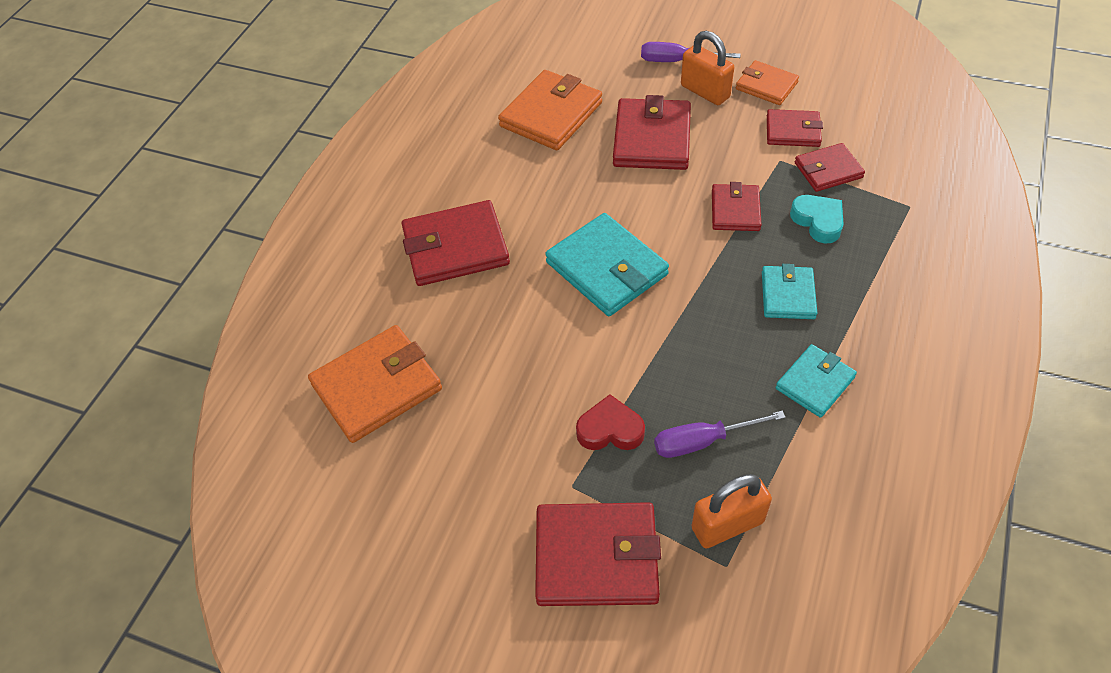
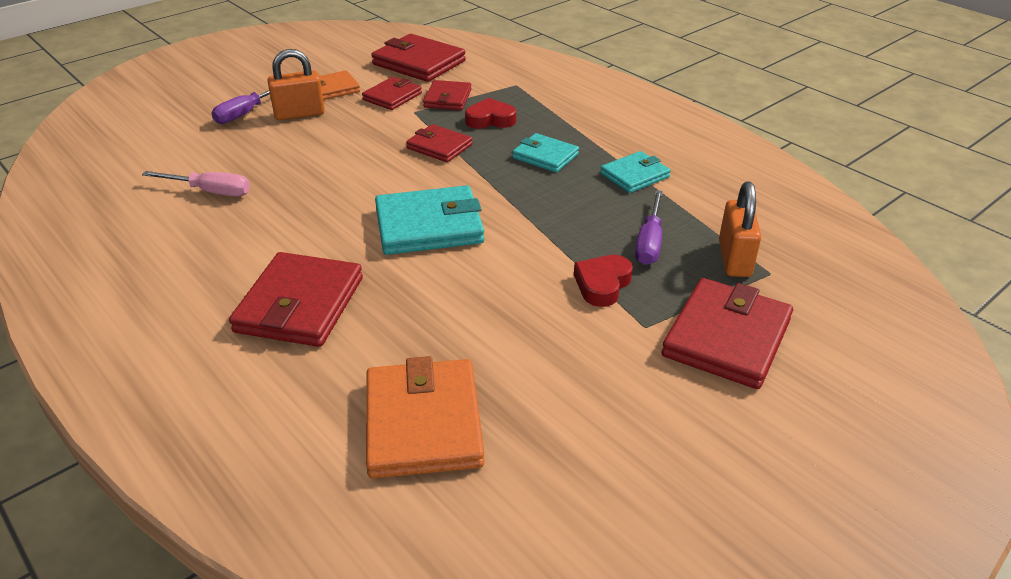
camera: 65 degrees left, 15 degrees down
(551, 114) = (210, 191): orange wallet -> pink screwdriver
(652, 139) = (315, 154): red wallet -> red wallet (419, 63)
(815, 383) = (634, 175): turquoise wallet -> turquoise wallet turned 75 degrees clockwise
(818, 221) = (490, 120): turquoise heart -> red heart

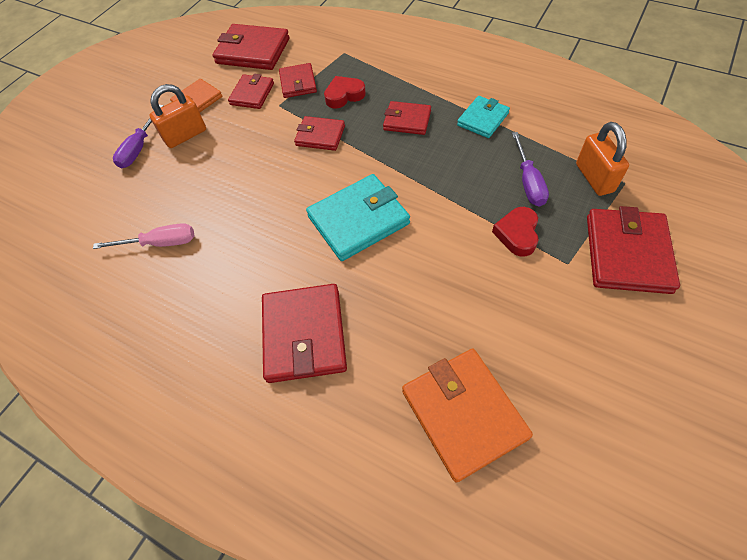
camera: 15 degrees left, 20 degrees up
(545, 156) = (407, 120): turquoise wallet -> red wallet

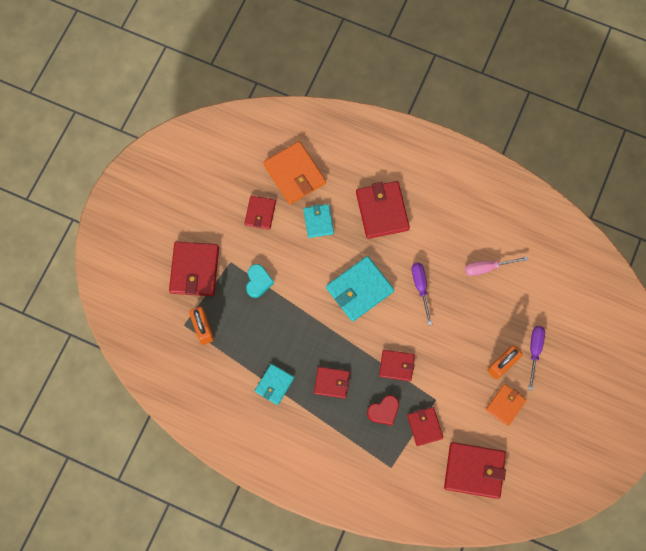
camera: 170 degrees right, 15 degrees up
(252, 94) = (461, 413): red wallet -> red wallet (260, 213)
(418, 321) = (318, 221): none -> turquoise wallet
(517, 234) = (258, 282): red heart -> turquoise heart
(528, 182) = (247, 324): purple screwdriver -> purple screwdriver (420, 287)

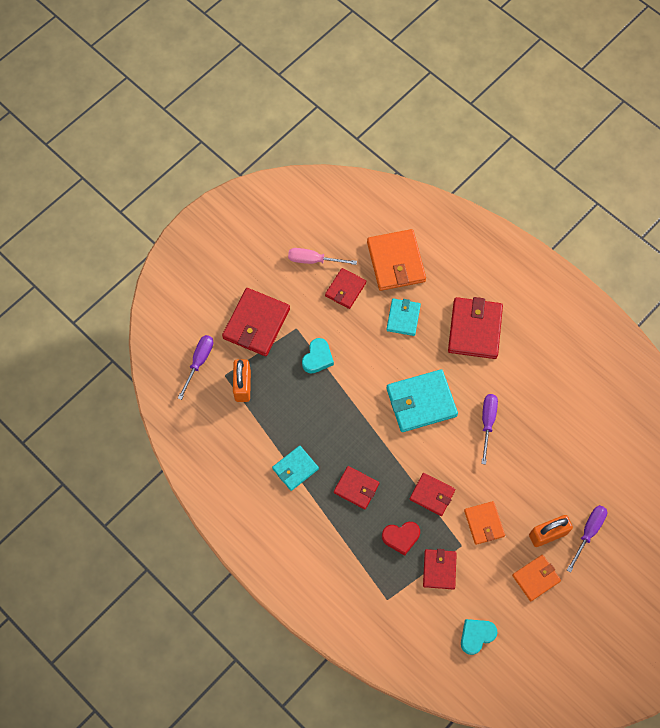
camera: 20 degrees right, 5 degrees down
(157, 321) = (199, 362): none -> purple screwdriver
(447, 374) = (484, 523): none -> orange wallet
(474, 470) = (476, 636): red wallet -> turquoise heart
(487, 268) = (567, 426): pink screwdriver -> pink screwdriver (313, 260)

